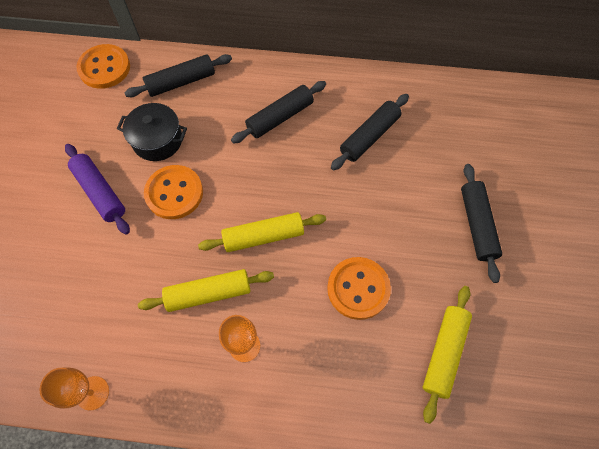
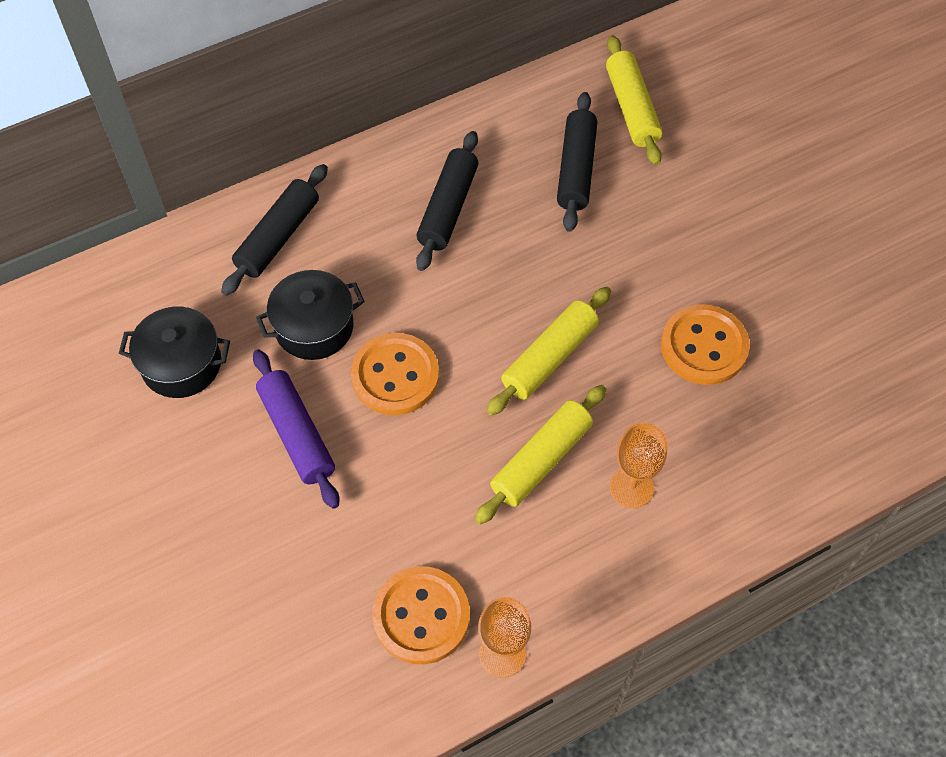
camera: 35 degrees left, 5 degrees down
(80, 120) = (181, 364): none -> black pot
(100, 192) = (296, 434): purple rolling pin -> purple rolling pin turned 45 degrees clockwise
(104, 68) = (151, 279): orange button -> orange button (421, 616)
(444, 352) = (844, 354): yellow rolling pin -> yellow rolling pin (631, 108)
(477, 225) = (774, 199): black rolling pin -> none

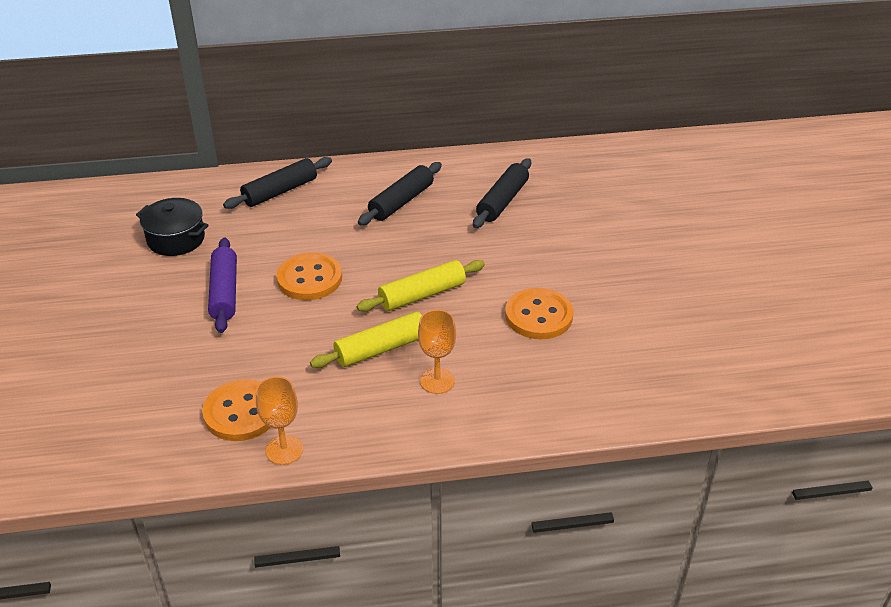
camera: 20 degrees right, 20 degrees down
(314, 327) = (273, 241): black pot -> none
(631, 108) = (561, 178): yellow rolling pin -> none

